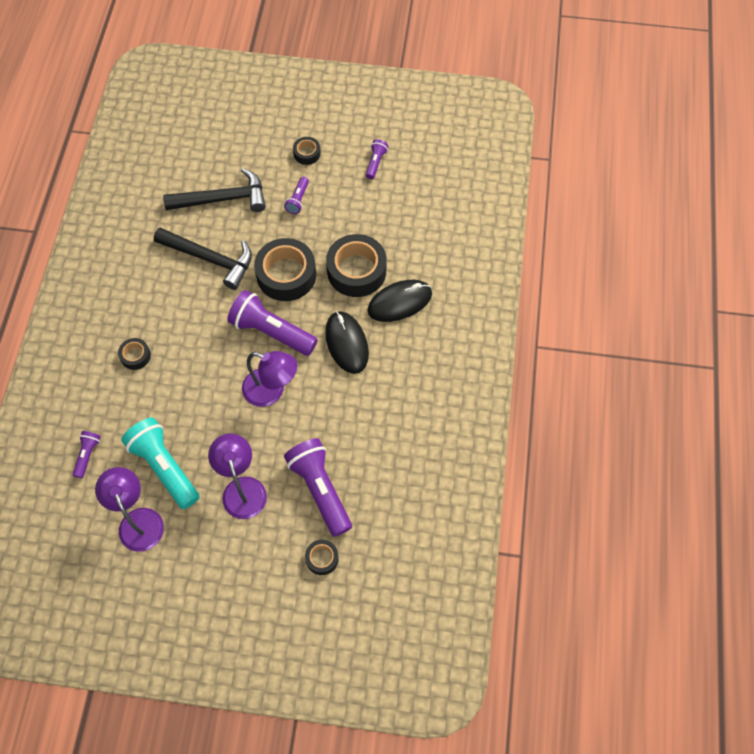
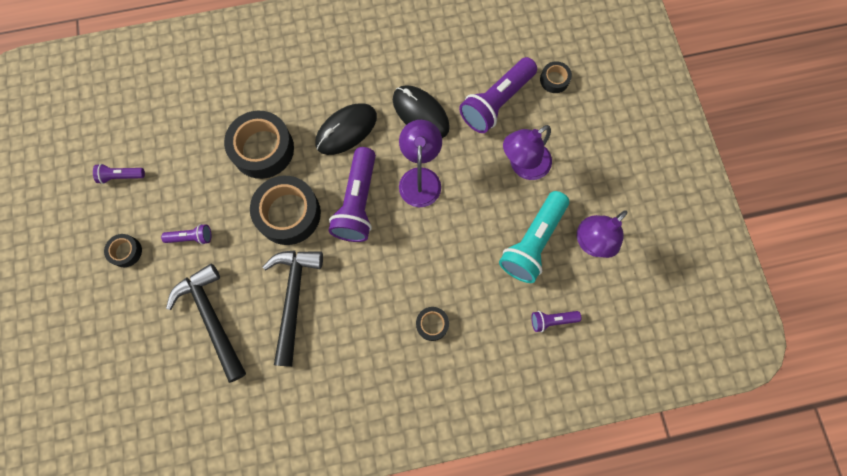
camera: 110 degrees left, 10 degrees up
(399, 302) = (286, 99): black mouse -> black mouse (420, 113)

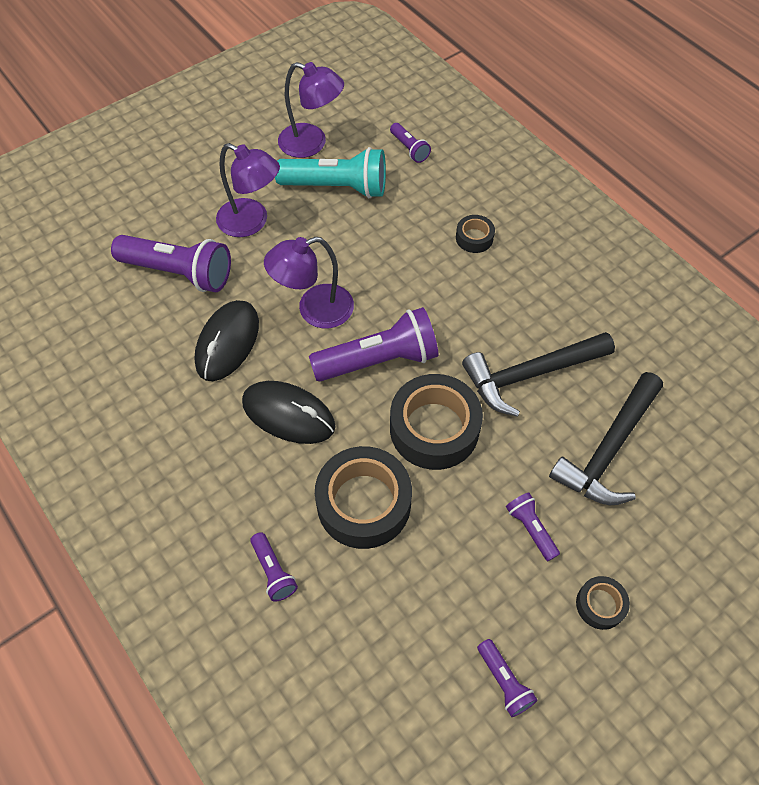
camera: 115 degrees left, 15 degrees down
(250, 85) = (273, 571): none -> purple flashlight
(554, 80) = (125, 229): black tape -> none

